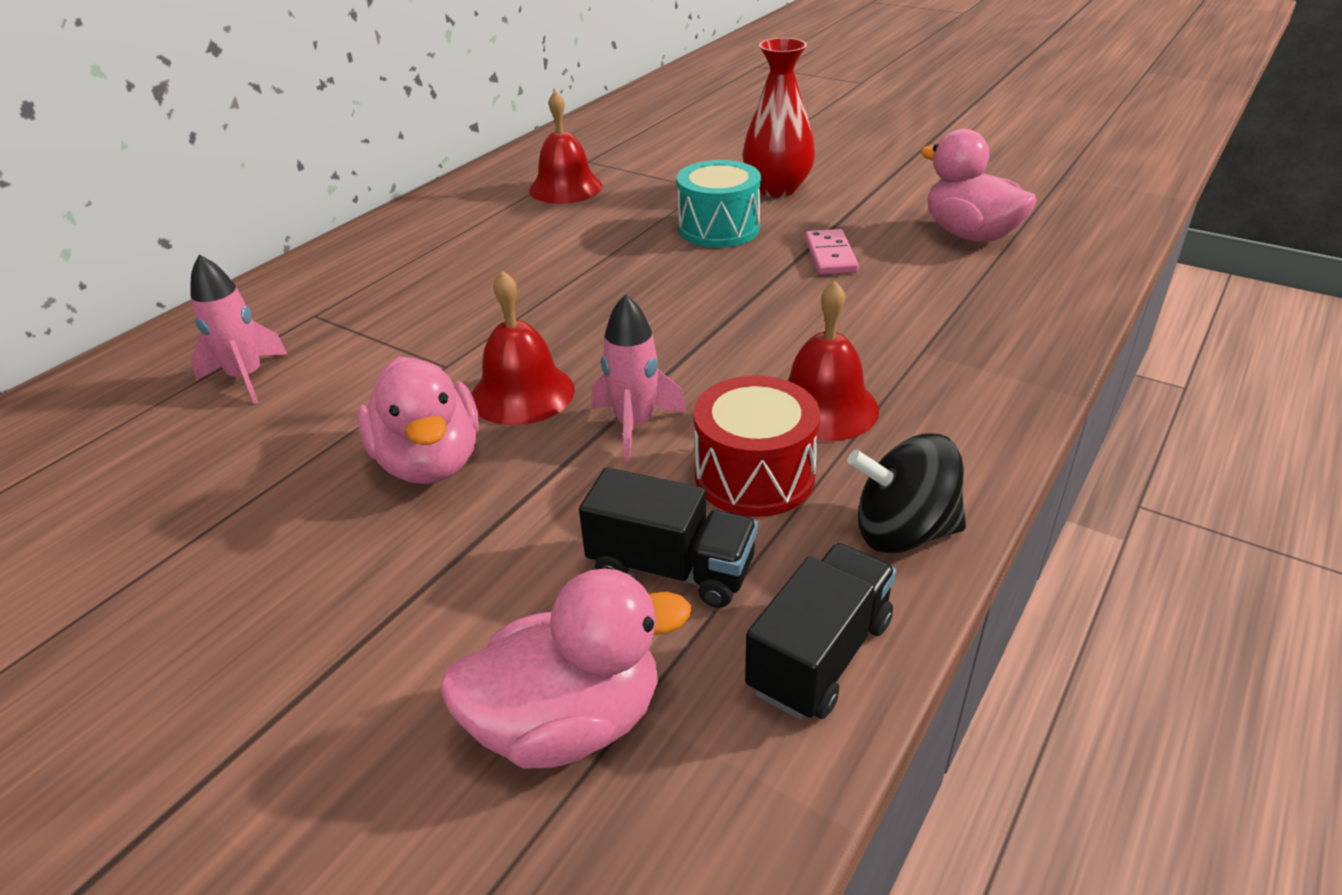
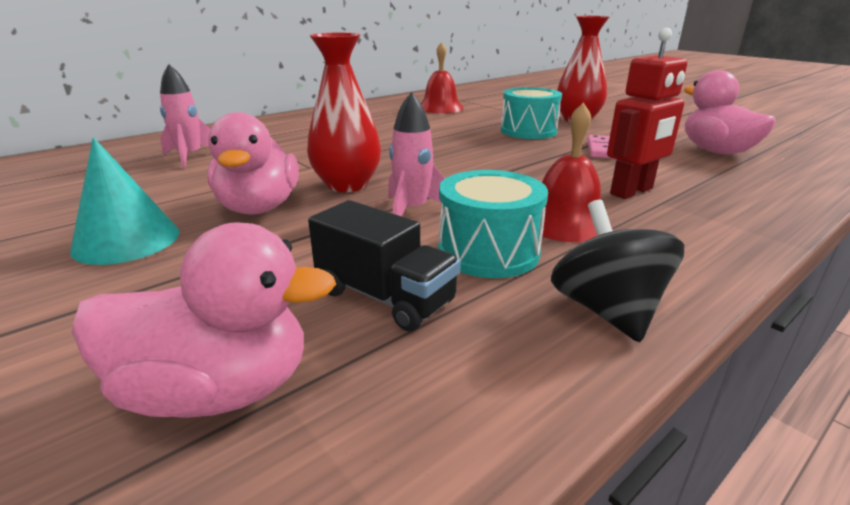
camera: 15 degrees right, 10 degrees down
(294, 557) = (126, 240): none -> turquoise cone
(522, 393) = (347, 185): red bell -> red vase
(754, 476) = (488, 251): red drum -> turquoise drum
(820, 655) = (484, 391): black truck -> none
(885, 336) = (632, 191): none -> red robot
(903, 532) = (606, 310): black spinning top -> black spinning top turned 60 degrees clockwise

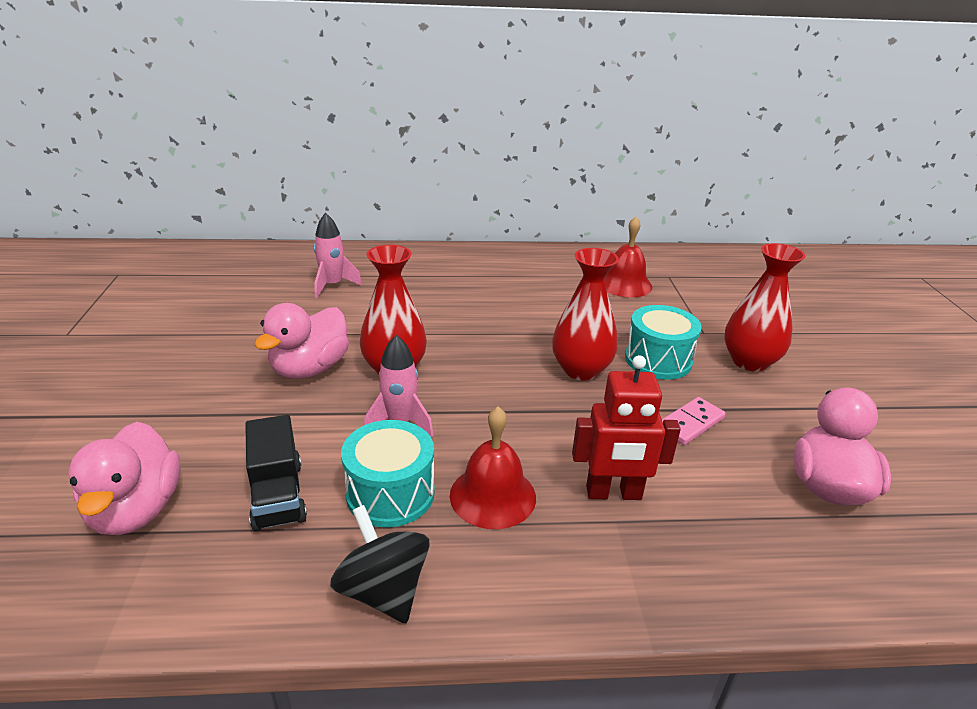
camera: 35 degrees right, 5 degrees up
(126, 240) = (210, 366): turquoise cone -> none
(218, 390) = (136, 510): pink duck -> pink duck turned 45 degrees clockwise
(491, 147) = (581, 370): none -> red vase
(606, 310) = (383, 590): black spinning top -> black spinning top turned 60 degrees counterclockwise

